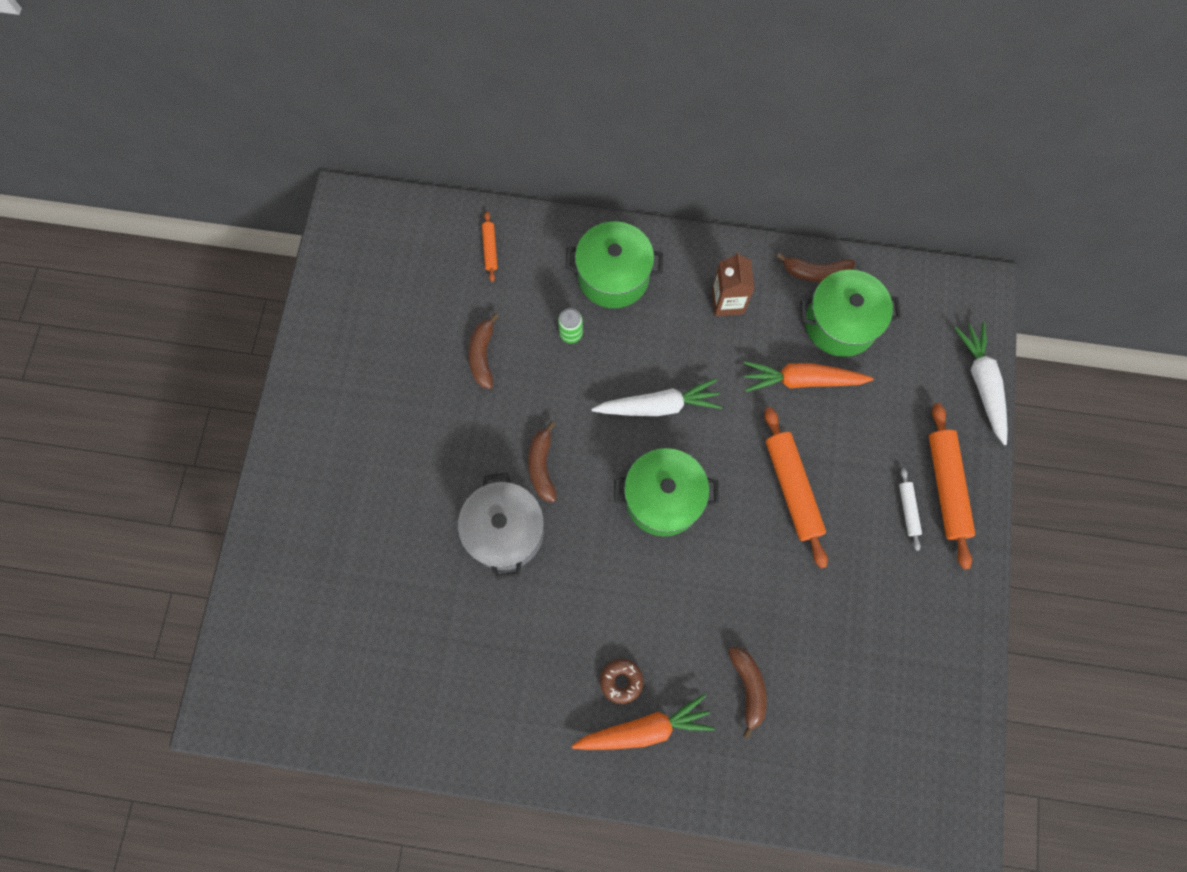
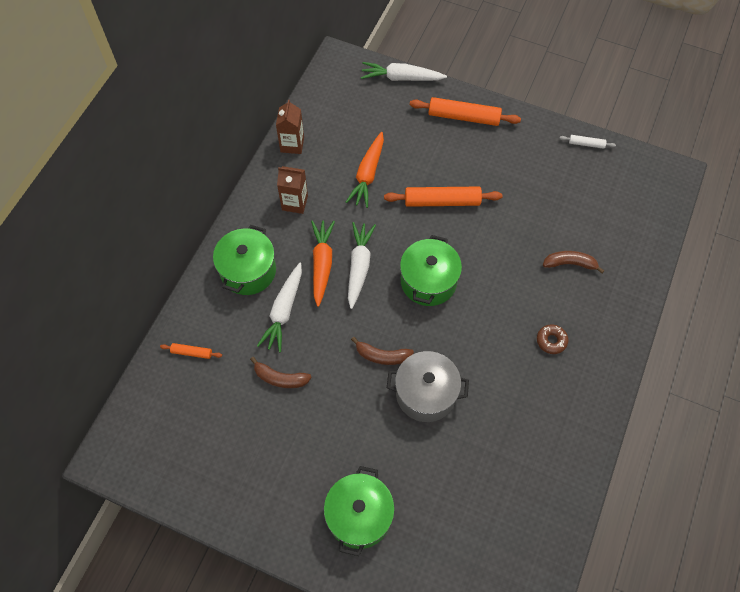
camera: 75 degrees left, 10 degrees down
(571, 333) = (284, 311): green can -> white carrot
(644, 729) = (586, 334): orange carrot -> orange carrot (322, 264)
(815, 272) = (292, 144): brown banana -> brown carton
(840, 324) = (334, 141): green pot -> green pot (359, 516)
(908, 510) = (473, 141): white rolling pin -> white rolling pin (586, 144)

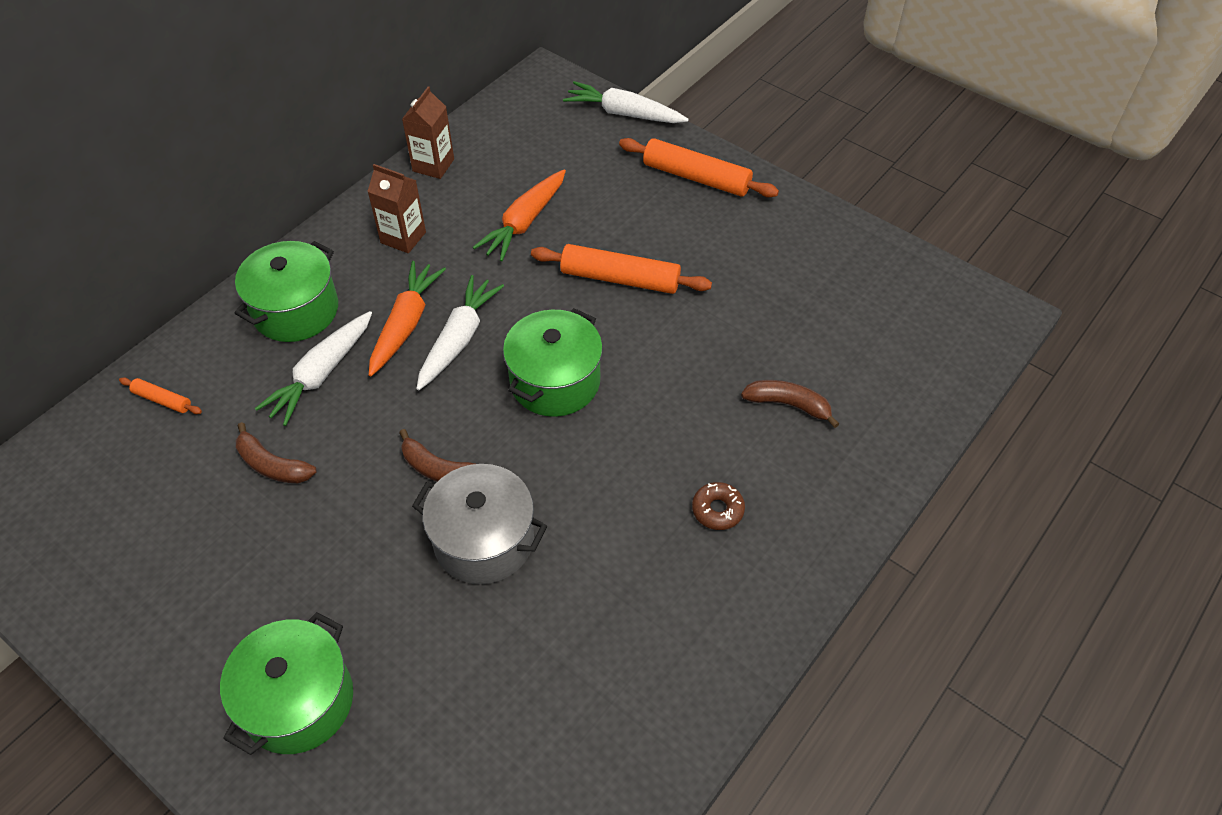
camera: 15 degrees right, 10 degrees down
(586, 144) = (872, 247): white rolling pin -> none

